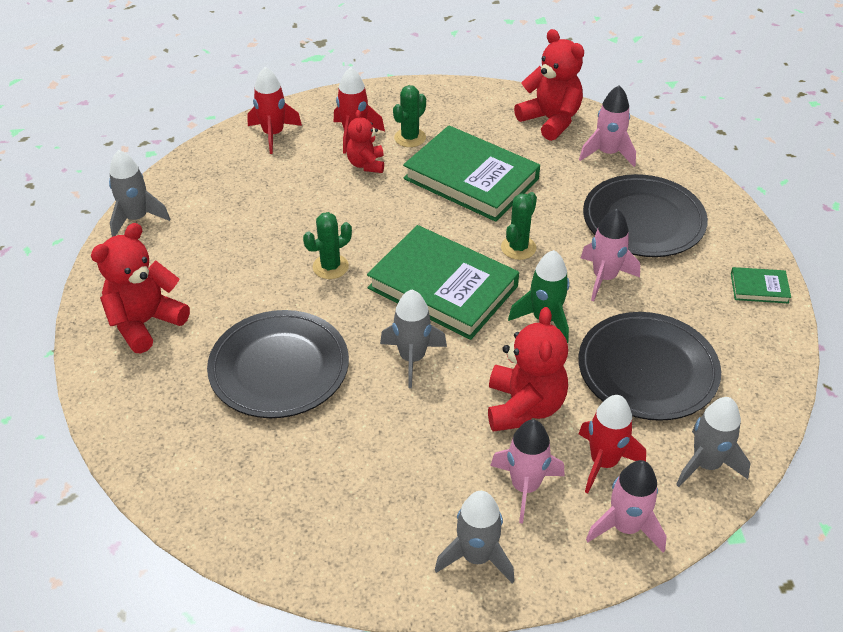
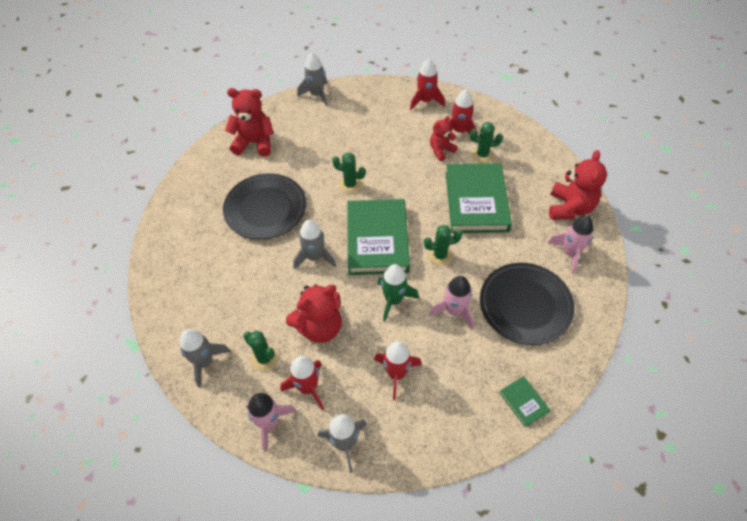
camera: 55 degrees right, 10 degrees up
(525, 487) = (264, 358): pink rocket -> green cactus
(647, 370) = (396, 374): black plate -> red rocket

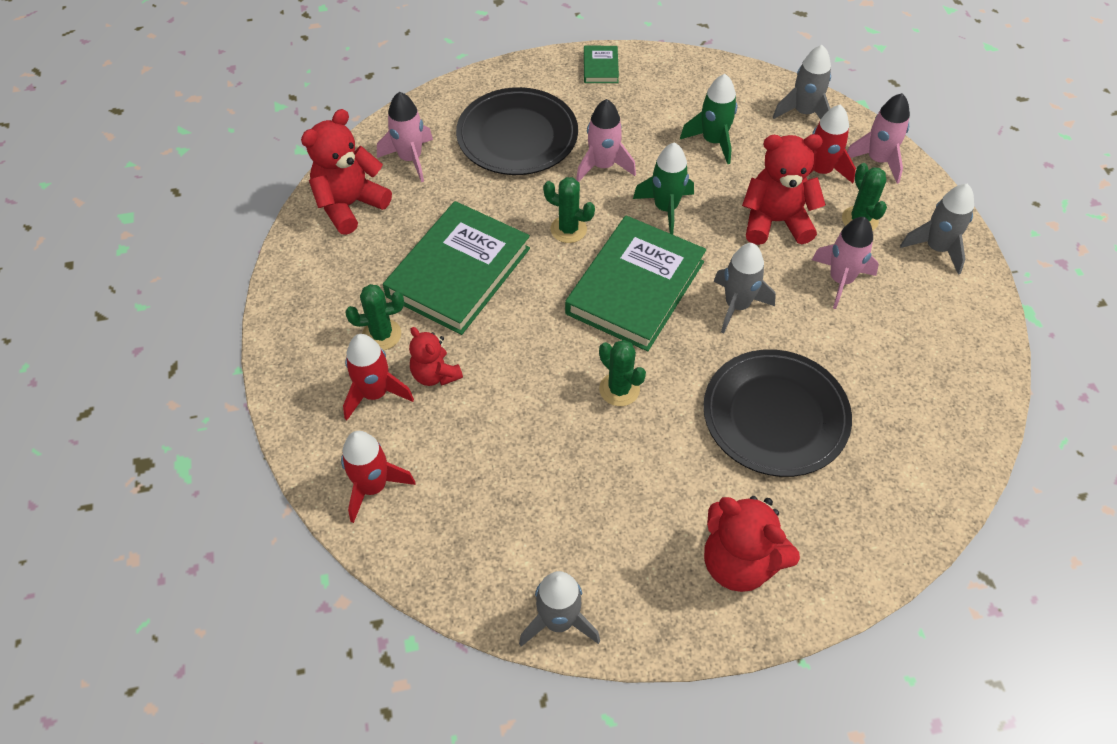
camera: 150 degrees left, 0 degrees up
(260, 304) = (840, 280): none -> pink rocket
(396, 374) = (713, 141): red rocket -> green rocket
(441, 150) = (435, 374): red teddy bear -> red teddy bear turned 60 degrees clockwise
(482, 155) = (381, 335): green cactus -> green cactus turned 45 degrees counterclockwise

